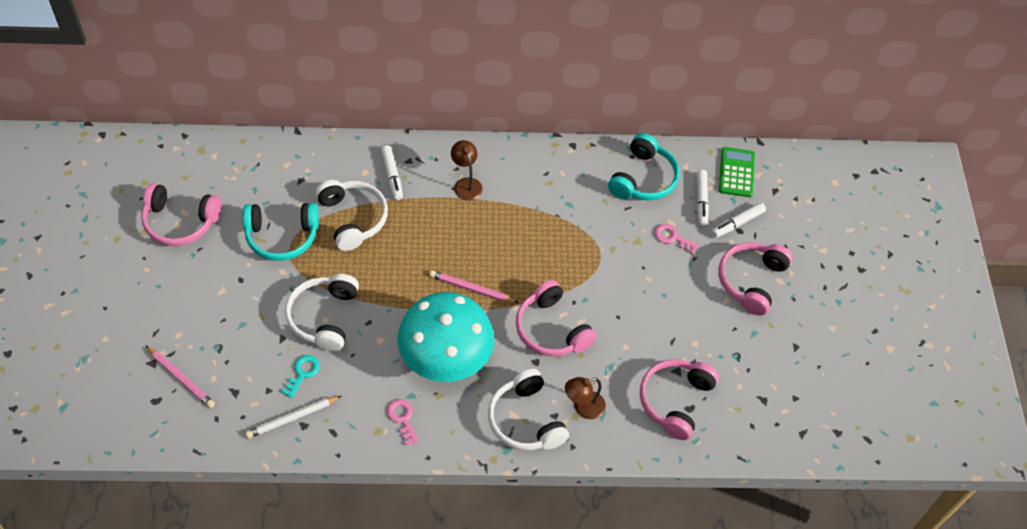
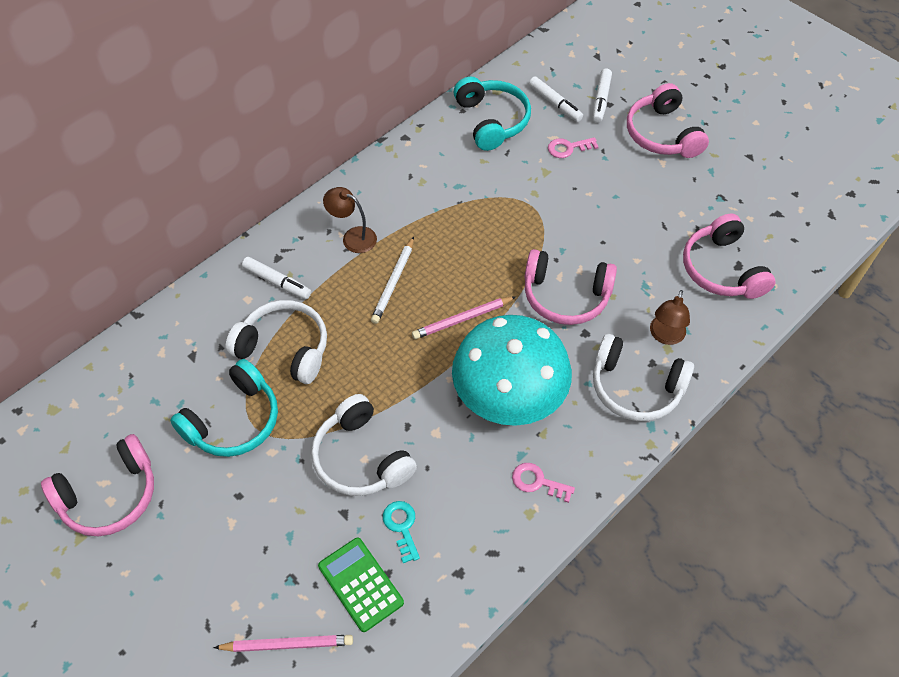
camera: 40 degrees left, 0 degrees up
(292, 418) = (440, 576): white pencil -> white pencil (393, 282)
(736, 172) = (555, 63): green calculator -> green calculator (360, 584)

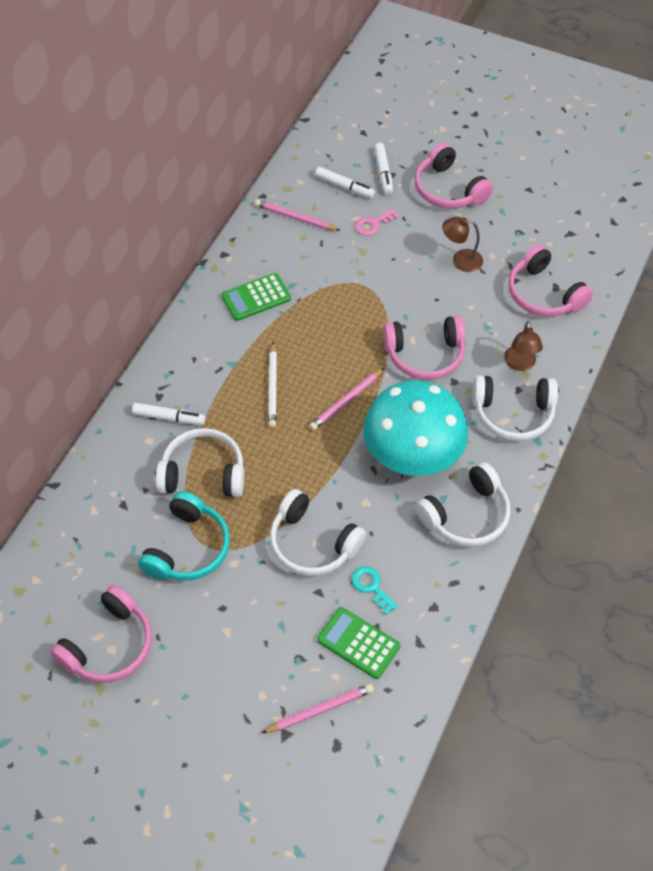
camera: 20 degrees left, 0 degrees up
(353, 237) = (218, 358): brown lamp -> brown lamp (460, 260)
(417, 188) = (256, 297): none -> green calculator
(492, 121) = (295, 218): turquoise headphones -> pink pencil
(537, 482) = (466, 515): pink key -> white headphones

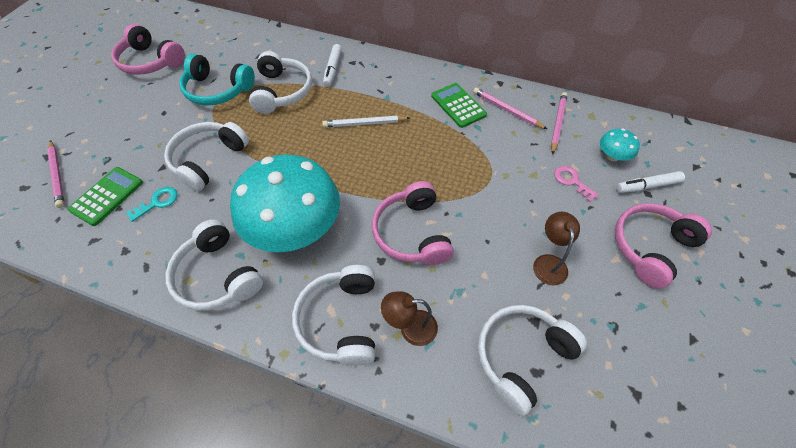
camera: 85 degrees right, 0 degrees up
(344, 187) = (612, 156): white marker -> turquoise mushroom
(346, 401) = (352, 173): pink pencil -> pink pencil (507, 110)
(544, 294) = (522, 357): pink headphones -> white headphones

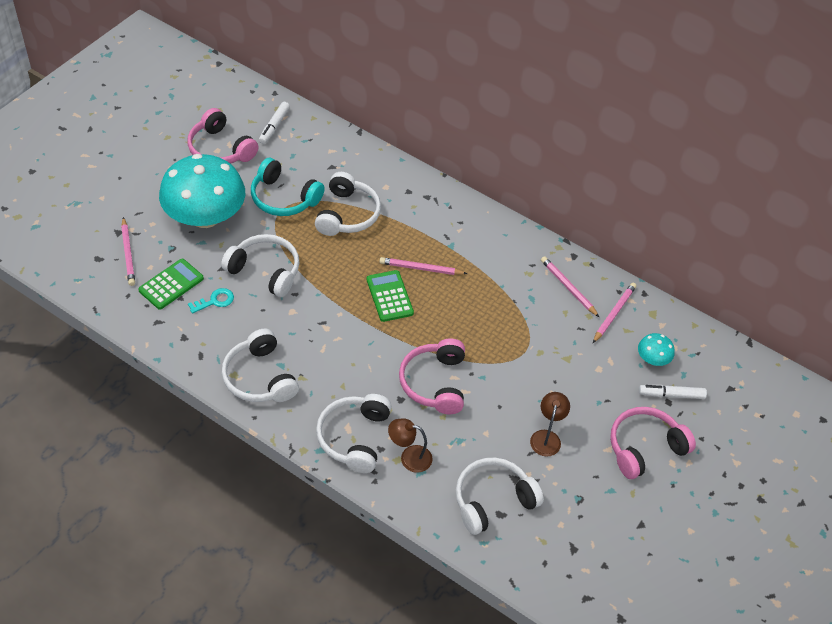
camera: 10 degrees right, 5 degrees down
(208, 160) = (265, 271): white headphones -> white headphones turned 75 degrees clockwise
(294, 227) = (332, 353): turquoise mushroom -> turquoise mushroom (205, 216)
(333, 69) = (404, 200): white marker -> white marker (274, 126)
(364, 123) = (420, 268): white pencil -> pink pencil
(458, 105) = (520, 271): green calculator -> green calculator (389, 296)
(572, 181) = (601, 373): pink key -> none

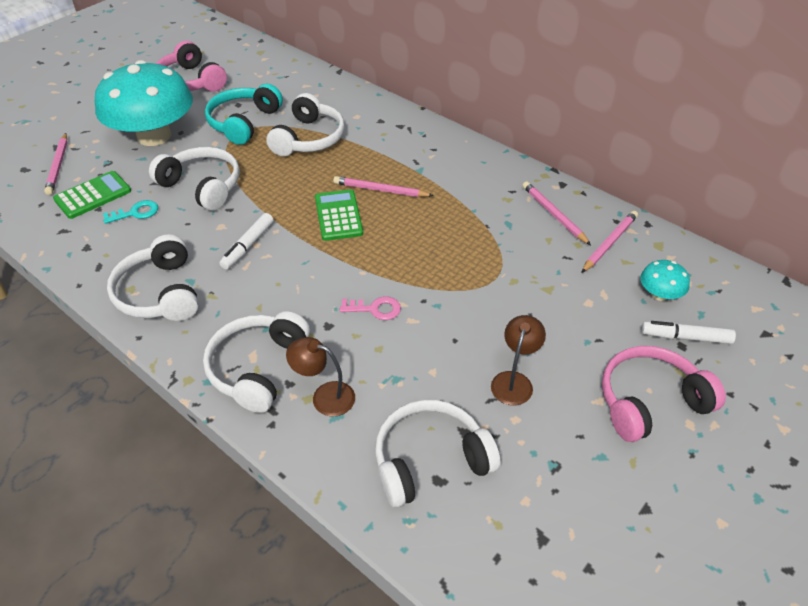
camera: 10 degrees right, 5 degrees down
(274, 126) = (252, 65): white marker -> white marker (248, 246)
(284, 198) = (244, 122): turquoise headphones -> turquoise headphones turned 75 degrees clockwise
(435, 383) = (375, 309): pink headphones -> pink key

